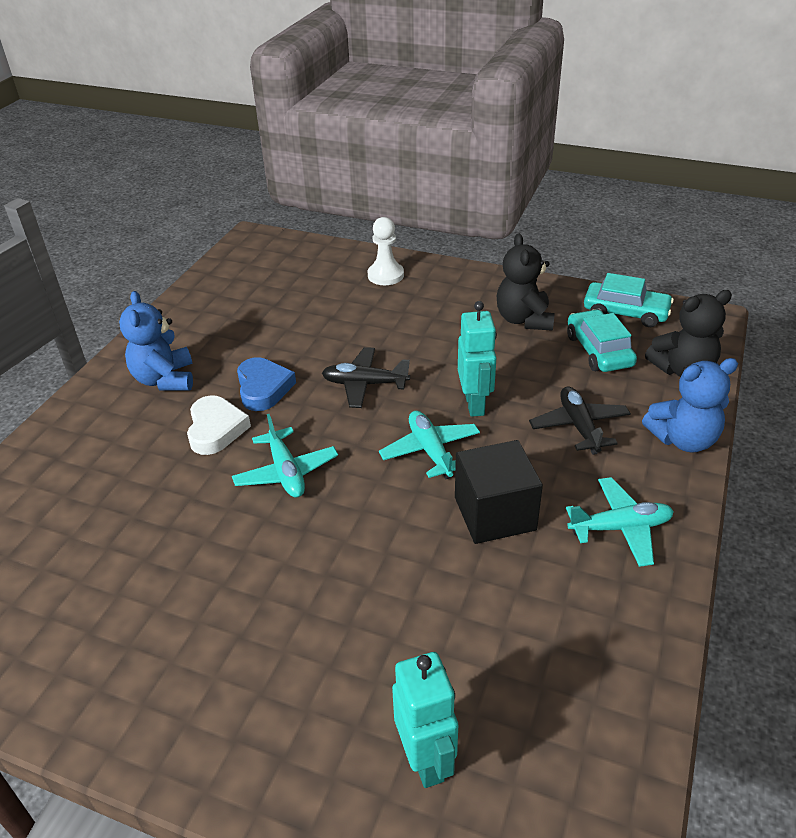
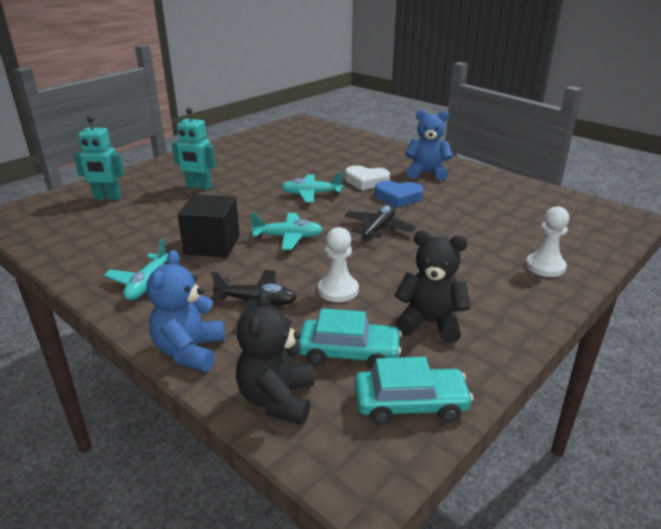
camera: 110 degrees right, 10 degrees down
(475, 404) = (321, 264): turquoise robot -> turquoise robot (199, 187)
(515, 380) = (338, 290): none -> white pawn
(625, 312) = (410, 404): turquoise car -> turquoise car turned 135 degrees counterclockwise

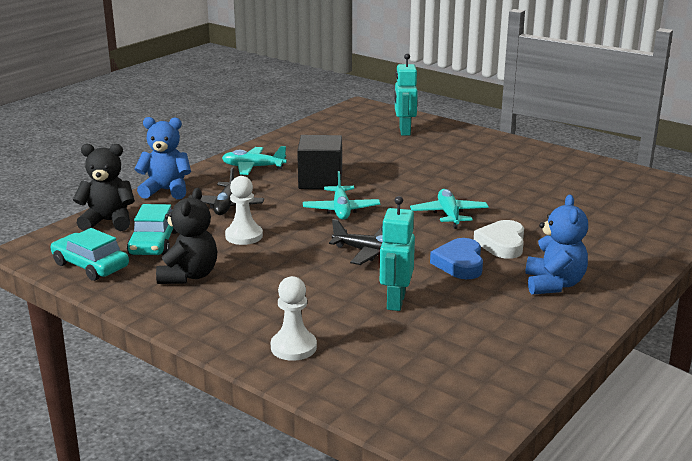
camera: 85 degrees right, 5 degrees down
(199, 187) = (444, 162): turquoise robot -> turquoise robot (395, 302)
(410, 404) = (90, 265): turquoise car -> turquoise car turned 135 degrees clockwise

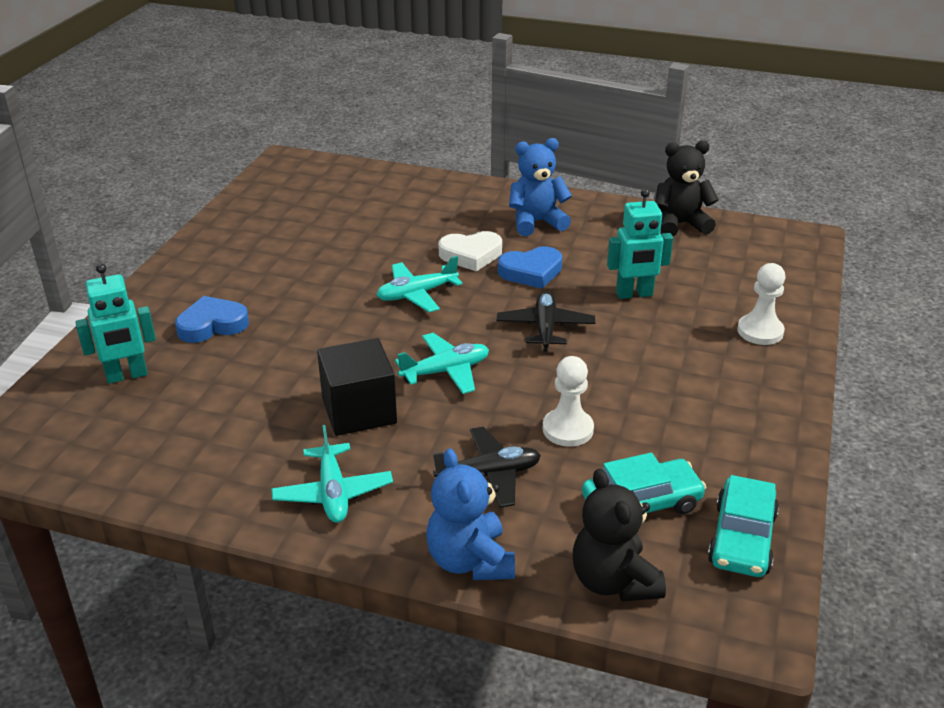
camera: 110 degrees left, 10 degrees up
(189, 276) = (695, 440): black teddy bear -> black teddy bear (680, 224)
(446, 152) = (212, 325): none -> blue heart

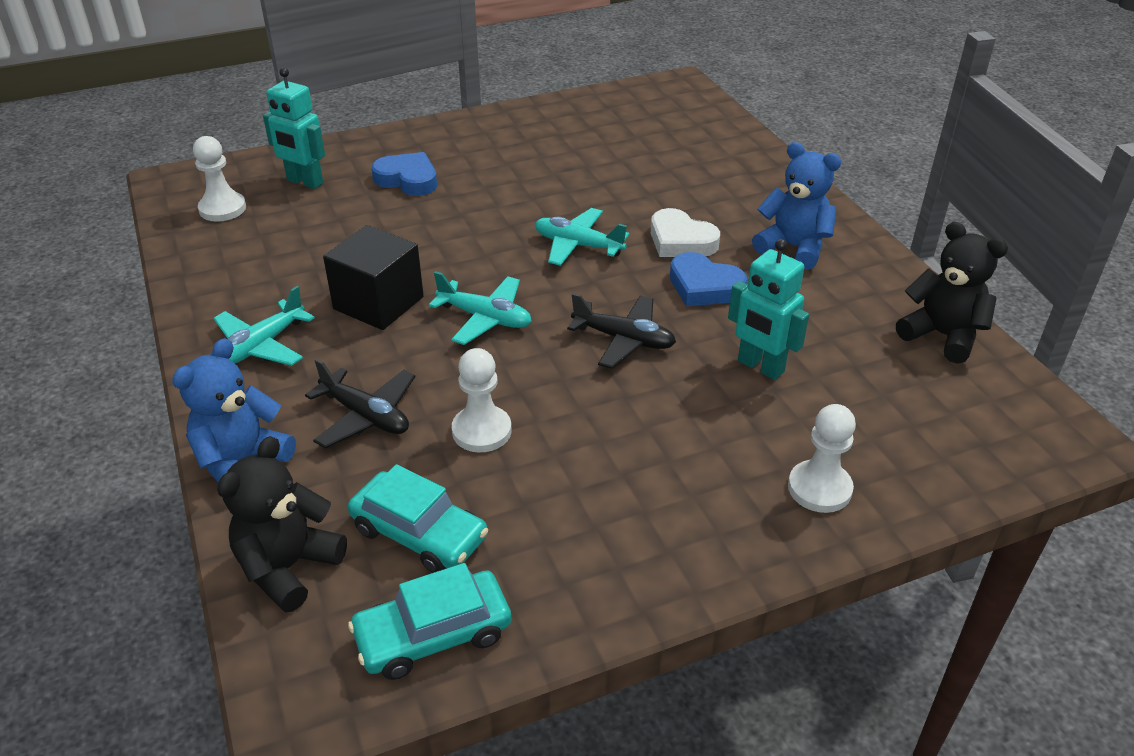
camera: 50 degrees right, 5 degrees up
(93, 436) = (222, 209): none -> white pawn
(545, 328) = (624, 340): black plane -> black plane turned 60 degrees clockwise

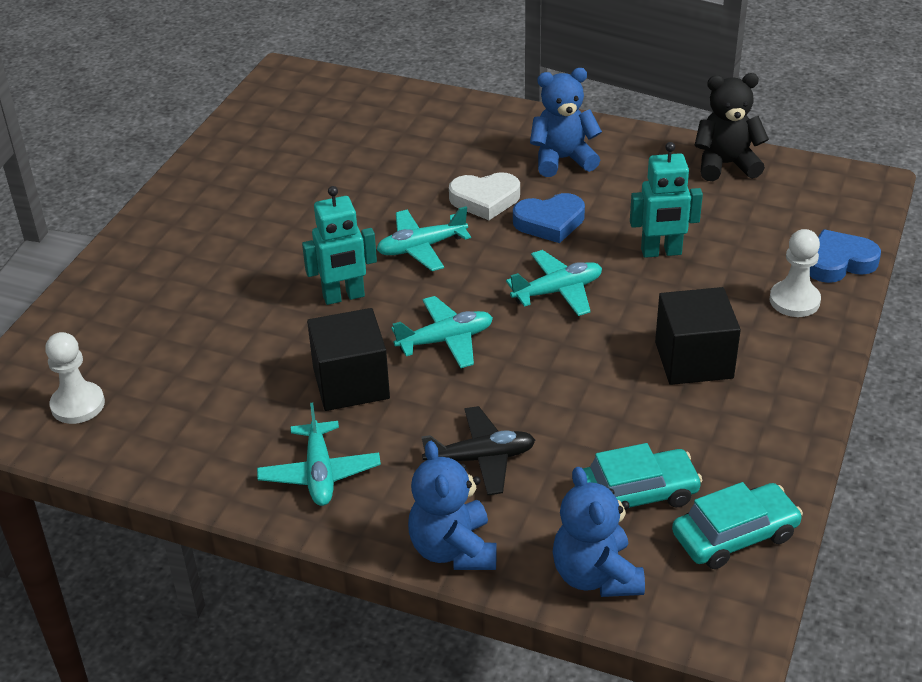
camera: 45 degrees left, 0 degrees up
(288, 567) = (596, 576): black teddy bear -> blue teddy bear
(304, 182) = (111, 337): turquoise robot -> turquoise robot (344, 297)
(408, 179) = (200, 280): blue heart -> blue heart (839, 262)
(433, 635) = (734, 535): turquoise car -> turquoise car turned 135 degrees counterclockwise
(481, 431) = (568, 410): white pawn -> none
(624, 340) = (558, 291): black plane -> turquoise plane
(643, 469) = (693, 360): none -> black cube

